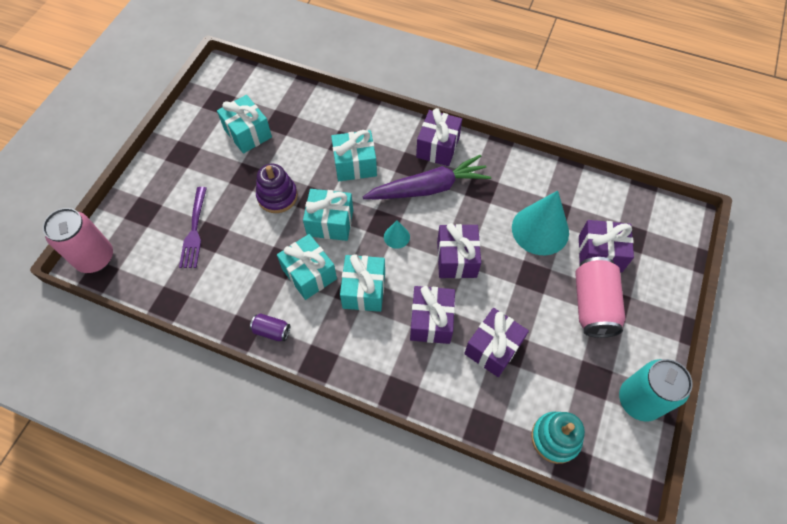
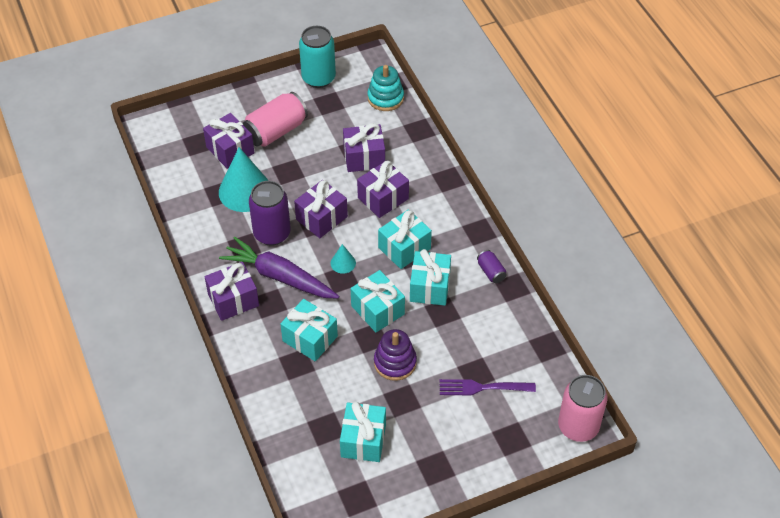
camera: 135 degrees left, 10 degrees down
(194, 230) = (483, 387): purple fork -> purple fork turned 135 degrees counterclockwise
(475, 214) = (272, 233): none -> purple can

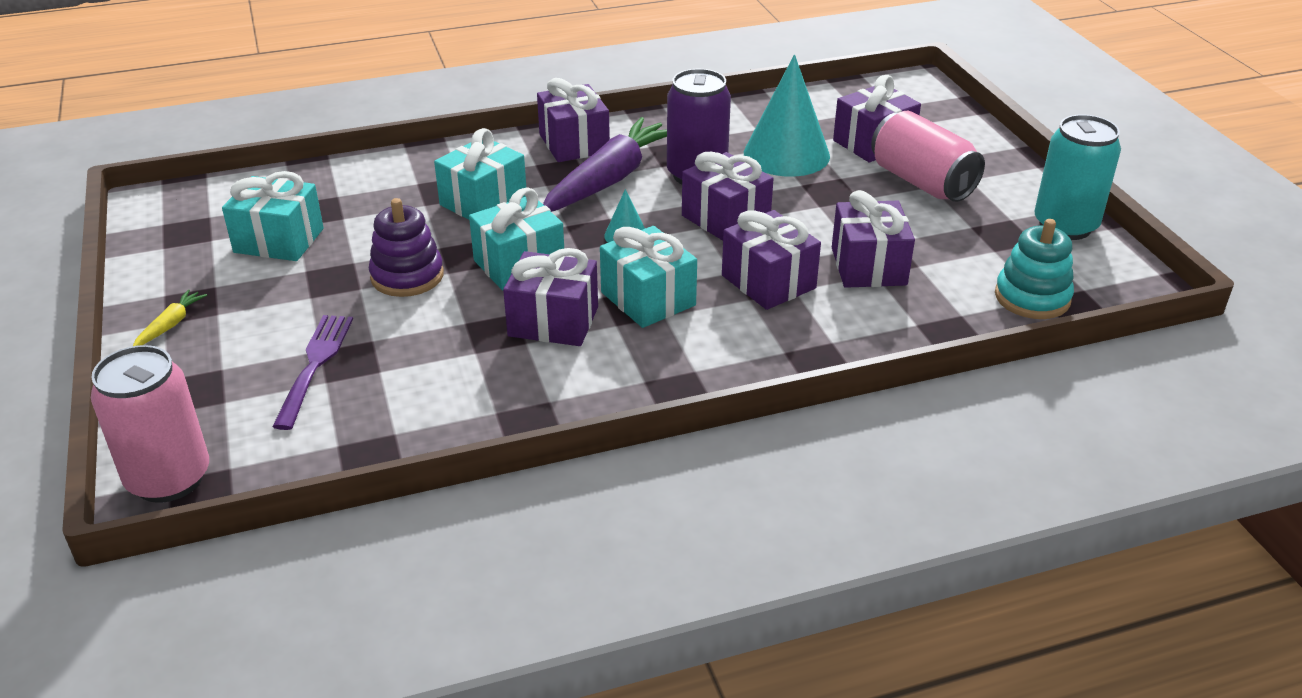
camera: 95 degrees right, 15 degrees down
(430, 287) = (553, 321): turquoise gift -> purple gift
(457, 471) = (171, 325): none -> yellow carrot
(491, 272) = (572, 398): purple can -> none

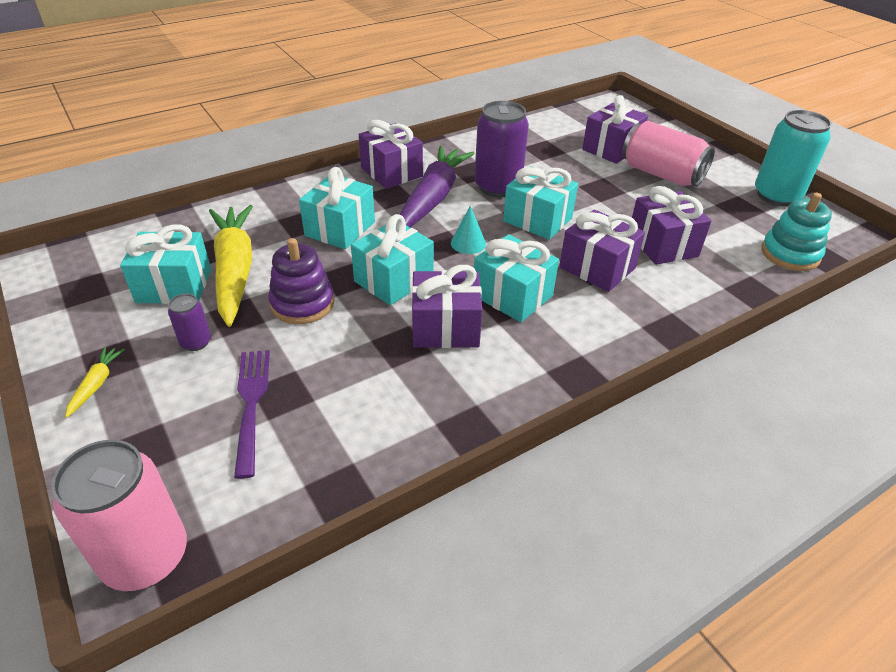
camera: 15 degrees left, 5 degrees up
(281, 299) = (196, 342): none -> purple can
(348, 232) = (234, 270): none -> yellow carrot
(725, 219) = (537, 220): purple gift -> turquoise gift
(786, 154) = (555, 163): turquoise cone -> none

